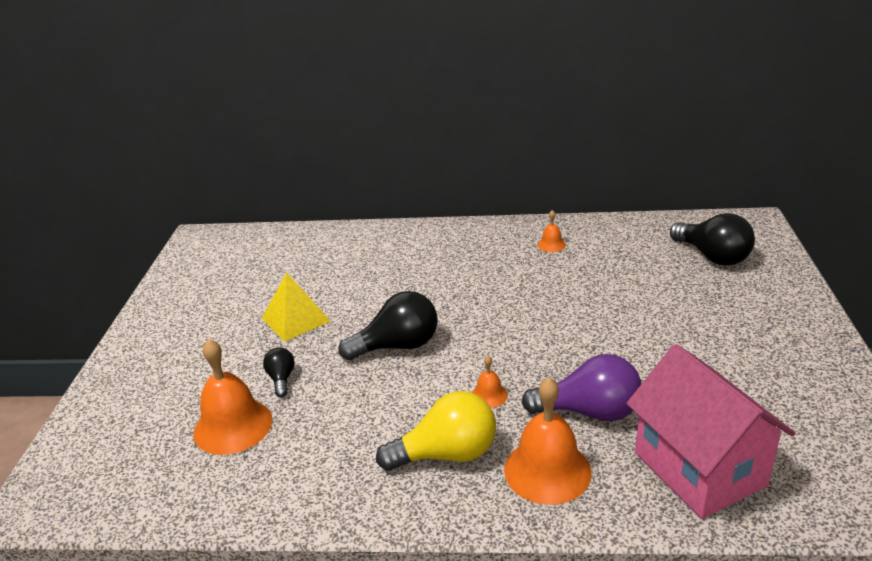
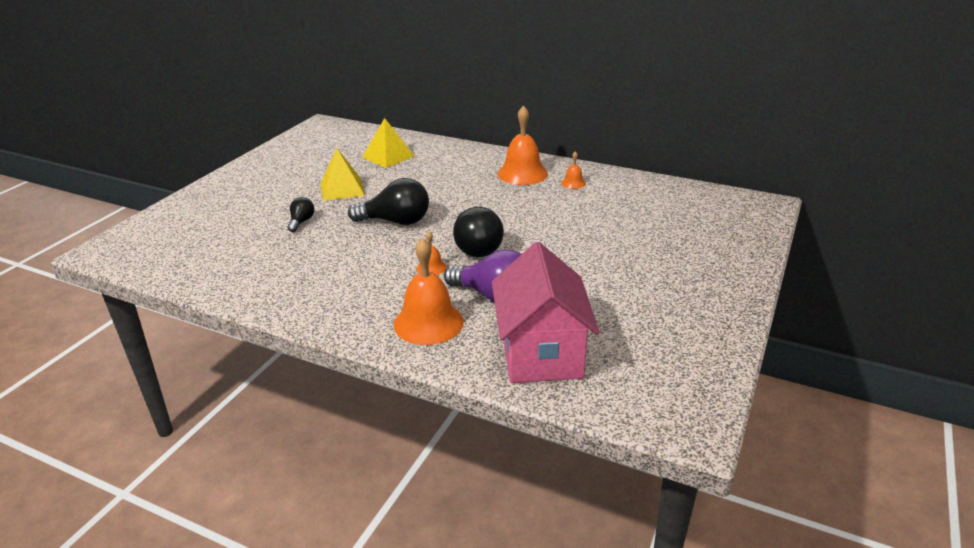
camera: 20 degrees right, 0 degrees up
(233, 426) = (248, 241): orange bell -> orange bell (522, 173)
(317, 262) = (388, 156): none -> yellow pyramid
(446, 454) = (369, 294): yellow light bulb -> none
(712, 256) = (700, 220): black light bulb -> black light bulb (476, 247)

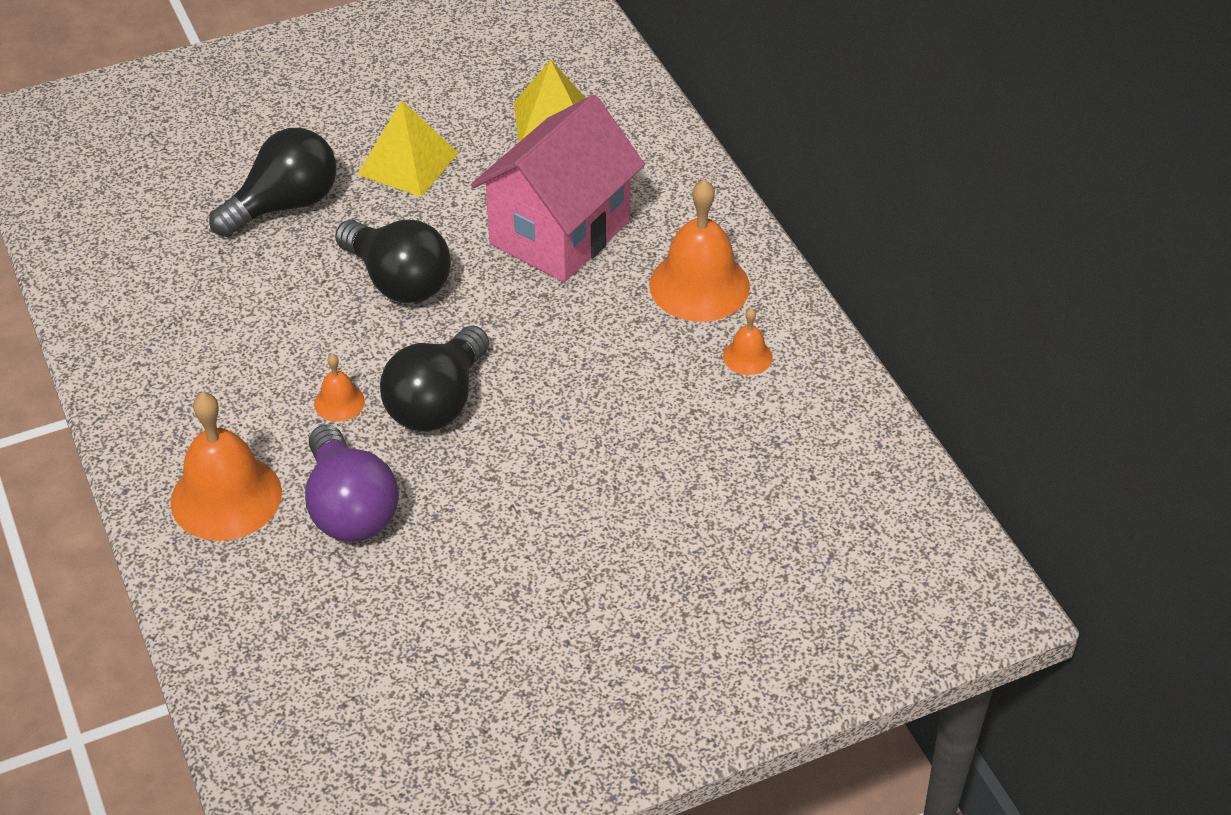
camera: 40 degrees right, 15 degrees up
(301, 222) = (284, 205): black light bulb -> black light bulb, size x1.93
(541, 353) = (287, 638): pink house -> pink house (560, 232)

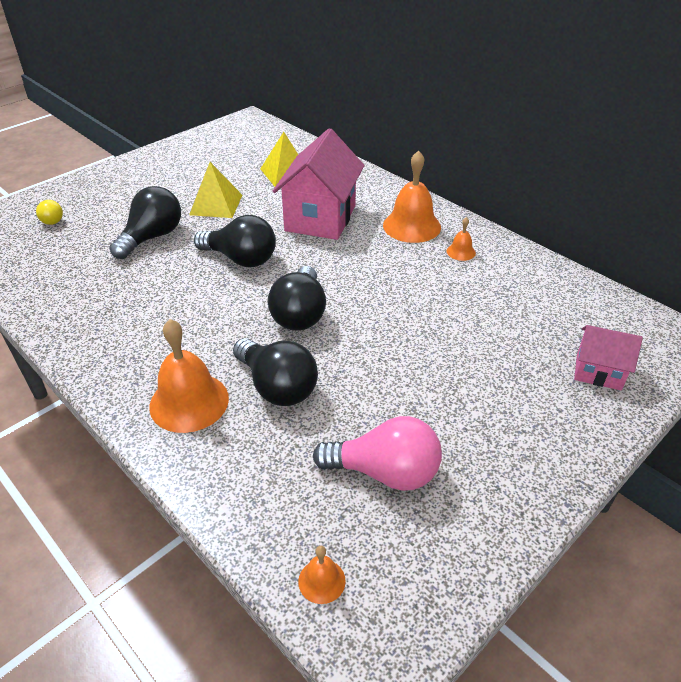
camera: 20 degrees left, 5 degrees down
(148, 133) = (51, 220): none -> yellow light bulb
(339, 402) = (238, 329): orange bell -> orange bell (321, 581)
(350, 508) = (277, 387): purple light bulb -> black light bulb
(426, 667) = (385, 472): none -> pink light bulb
(814, 617) = (598, 372): none -> pink house

